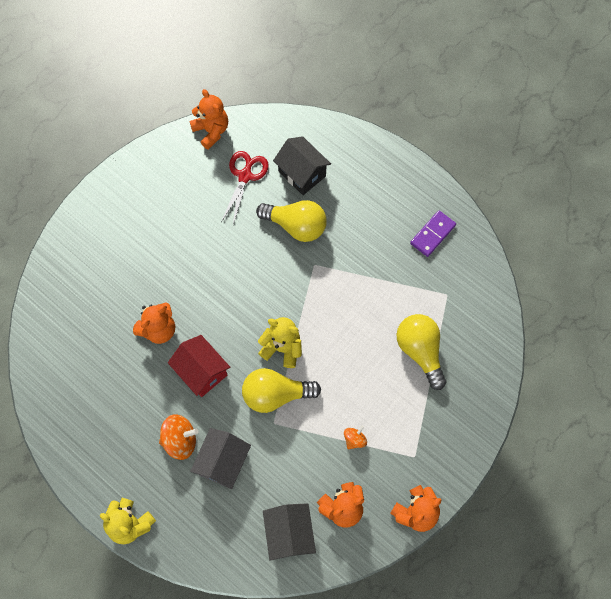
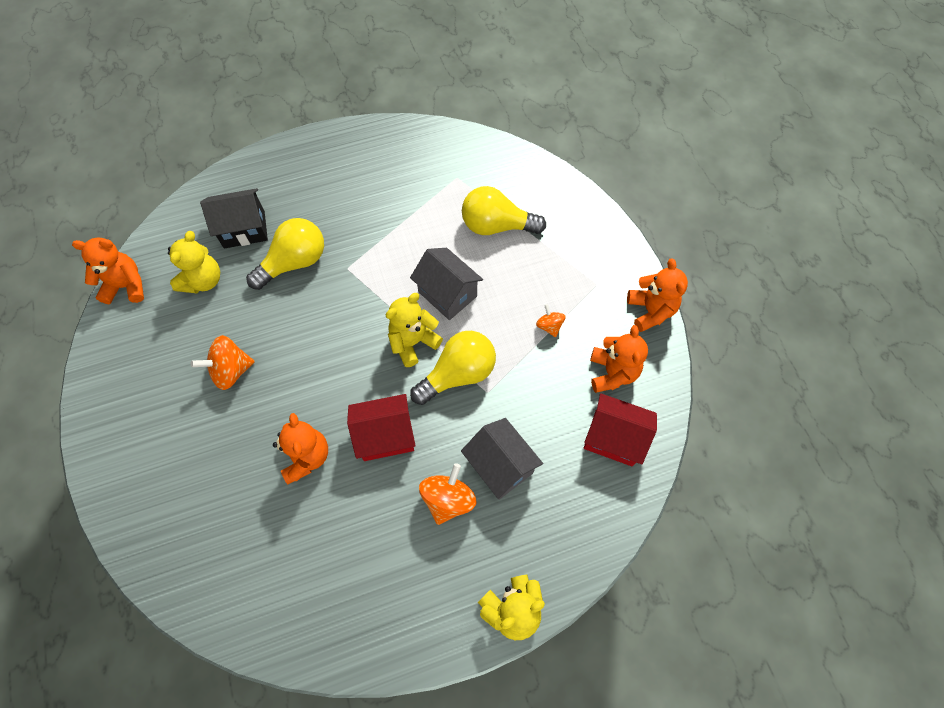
camera: 60 degrees left, 5 degrees down
(190, 241) = (231, 371): none -> orange spinning top
(245, 176) = (203, 281): red scissors -> yellow teddy bear
(275, 394) = (458, 374): yellow light bulb -> yellow light bulb turned 150 degrees counterclockwise
(289, 534) = (613, 438): black house -> red house
(336, 349) = (447, 294): none -> grey house
(432, 234) = (391, 158): purple domino -> none

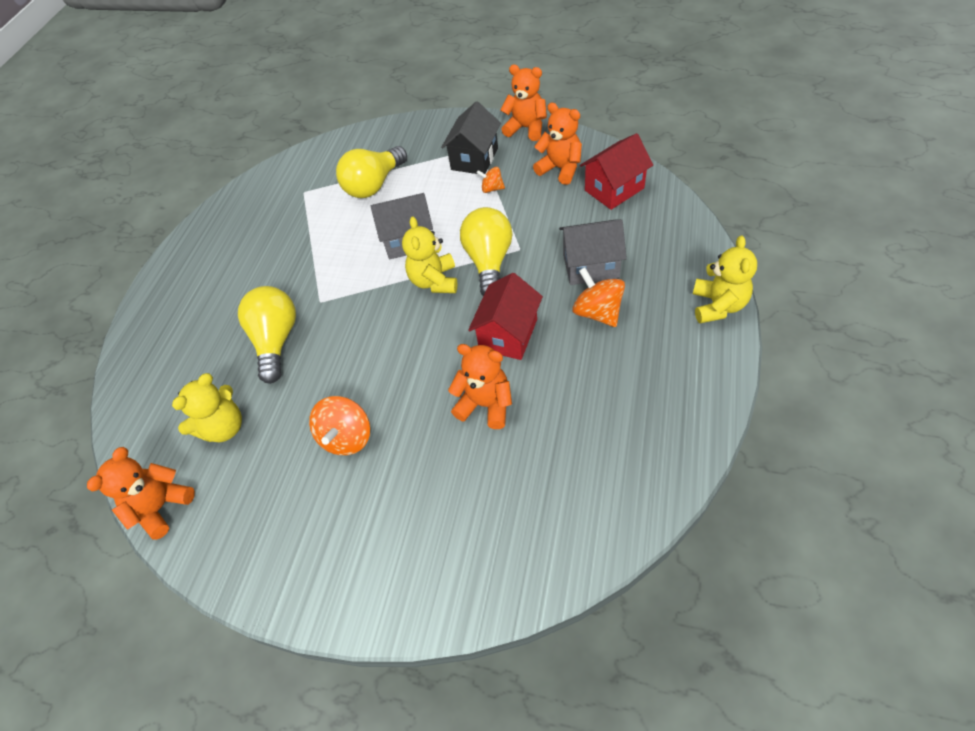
camera: 50 degrees left, 10 degrees down
(203, 281) = (224, 427): yellow teddy bear -> yellow teddy bear turned 75 degrees clockwise
(244, 229) = (200, 370): black house -> black house (474, 159)

